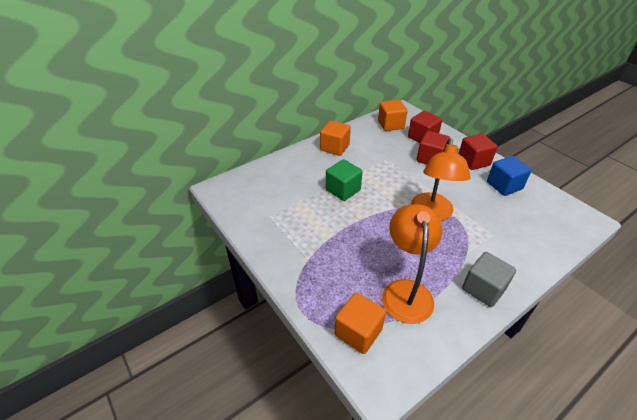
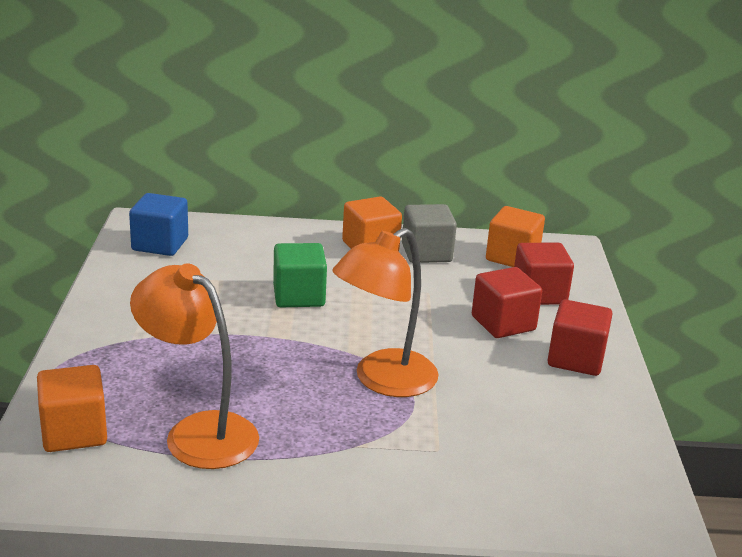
camera: 35 degrees right, 15 degrees down
(406, 291) = (198, 432): orange lamp -> orange lamp turned 90 degrees counterclockwise
(483, 289) = (308, 490): grey cube -> grey cube (426, 253)
(504, 185) = (573, 410): blue cube -> blue cube (160, 244)

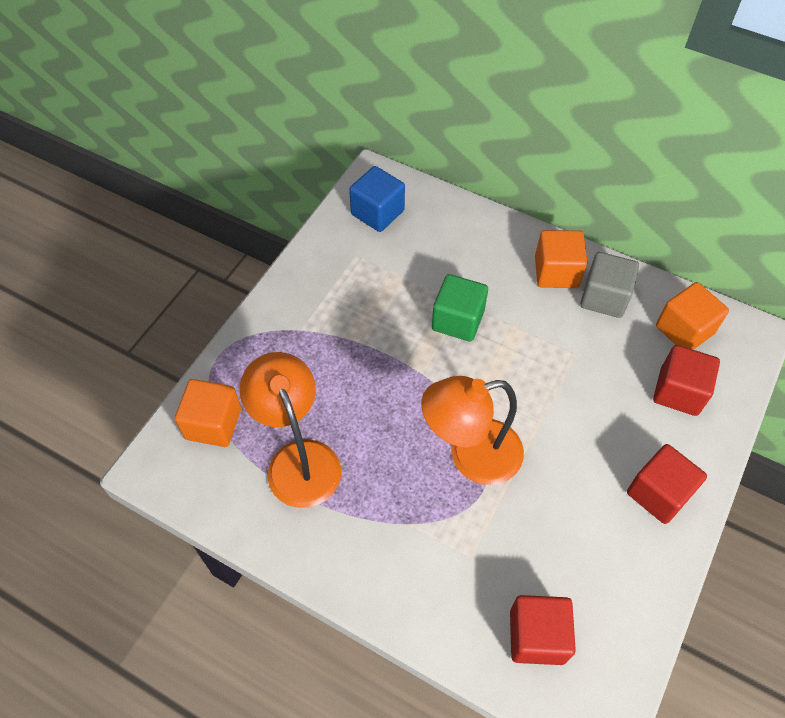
camera: 30 degrees right, 30 degrees up
(503, 323) = (619, 420): red cube -> red cube (537, 636)

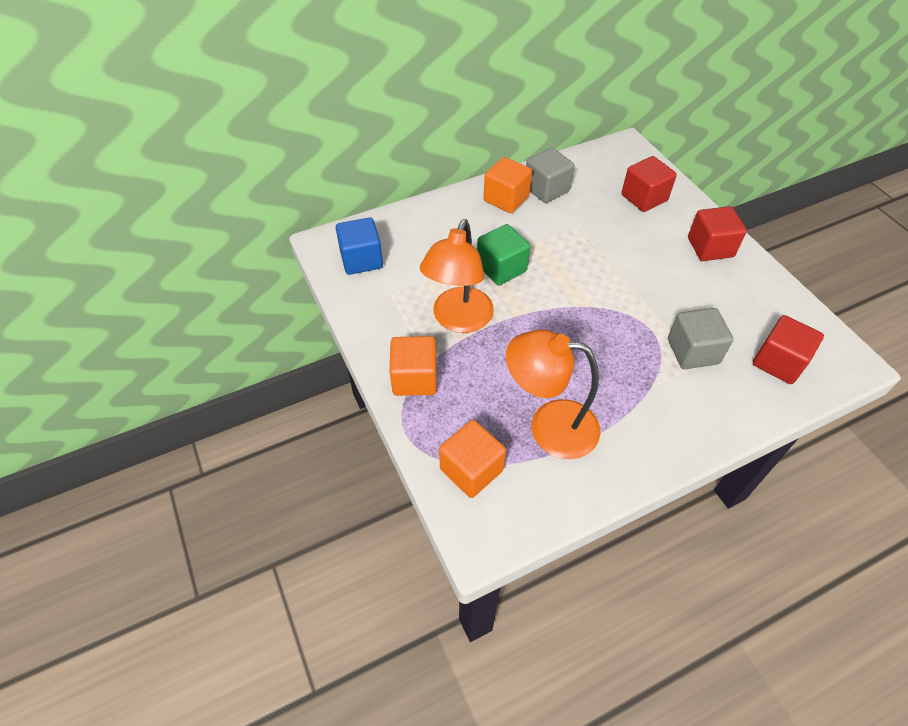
camera: 55 degrees left, 5 degrees down
(471, 456) = (619, 322): orange lamp -> orange lamp (458, 320)
(485, 542) = (692, 351): none -> grey cube
(684, 330) = (601, 170): orange cube -> orange cube (414, 378)

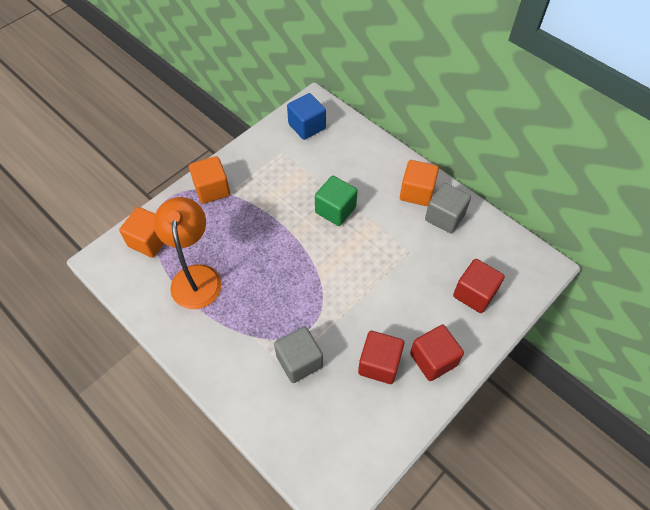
camera: 70 degrees right, 5 degrees up
(458, 320) = (272, 198): orange lamp -> none
(778, 362) = (312, 432): red cube -> red cube (379, 364)

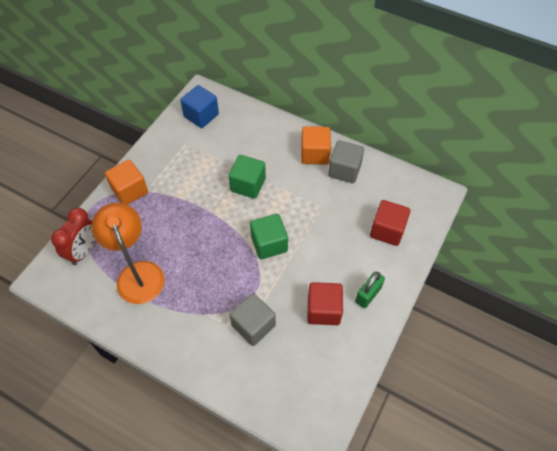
camera: 15 degrees left, 0 degrees up
(149, 241) = (84, 251): orange cube -> red clock
(340, 278) = (269, 244): none -> green cube
(433, 359) = (368, 295): red cube -> green padlock

